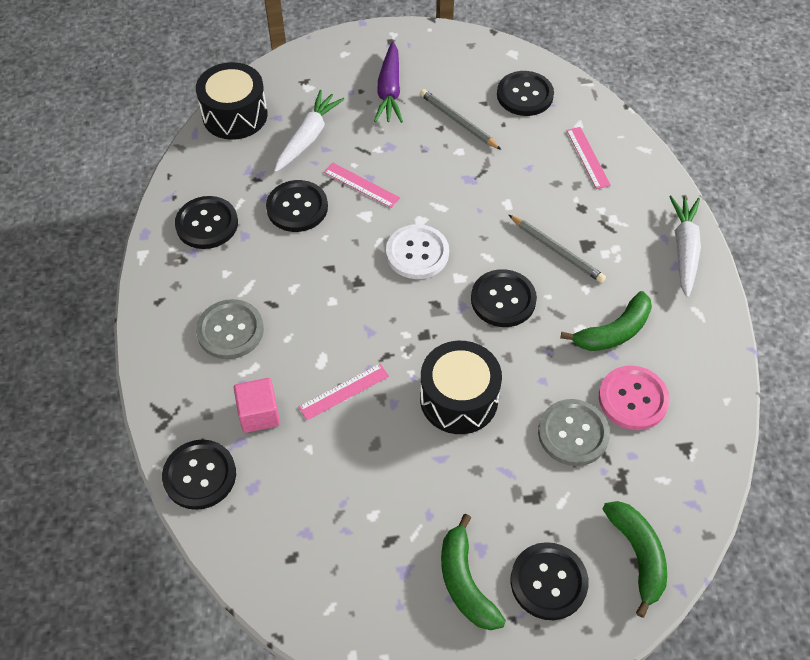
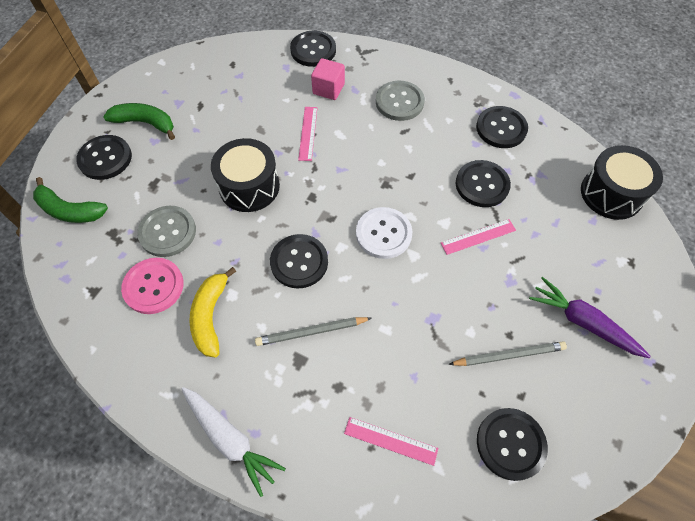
camera: 125 degrees right, 5 degrees up
(307, 137) = (556, 229): white carrot -> none
(614, 332) = (210, 316): green banana -> yellow banana

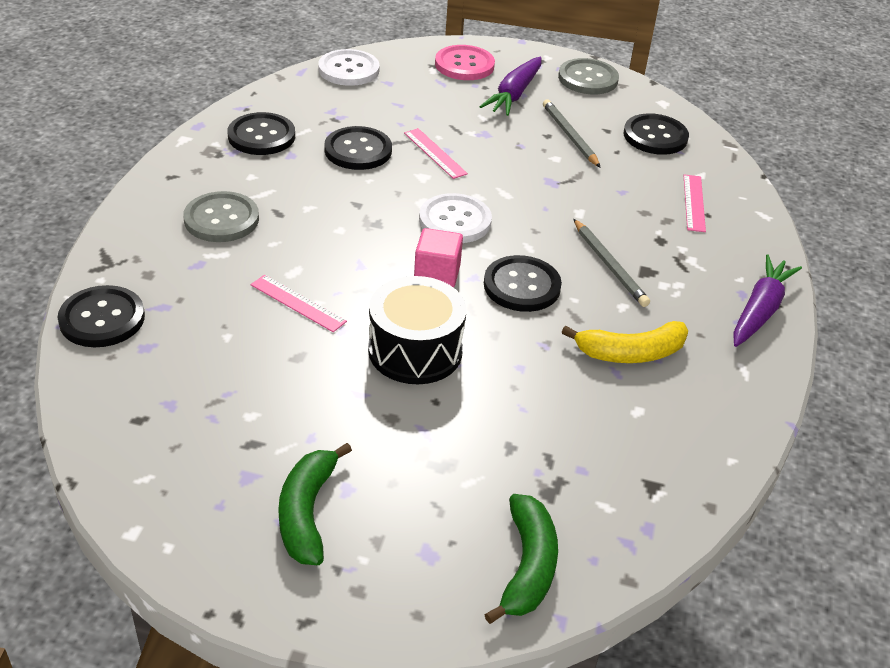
camera: 105 degrees left, 20 degrees down
(105, 158) = (403, 550): black button -> none
(153, 286) = (615, 419): pink button -> pink button (464, 65)
(167, 232) = (524, 425): grey button -> grey button (588, 79)
(230, 439) = (759, 310): white carrot -> purple carrot
(308, 133) = (298, 303): pink ruler -> pink ruler turned 45 degrees clockwise
(328, 89) = (198, 291): pink cube -> pink cube (437, 274)
(611, 193) = (349, 70): black drum -> white button

